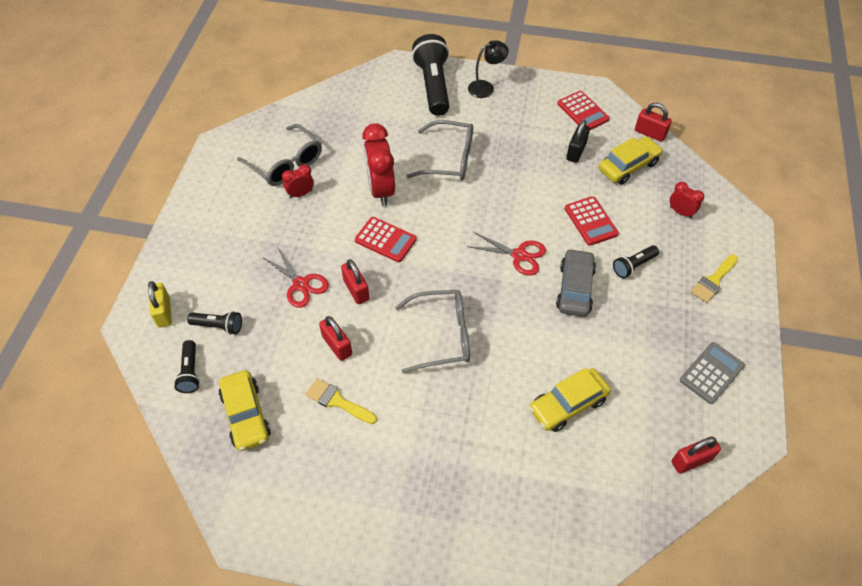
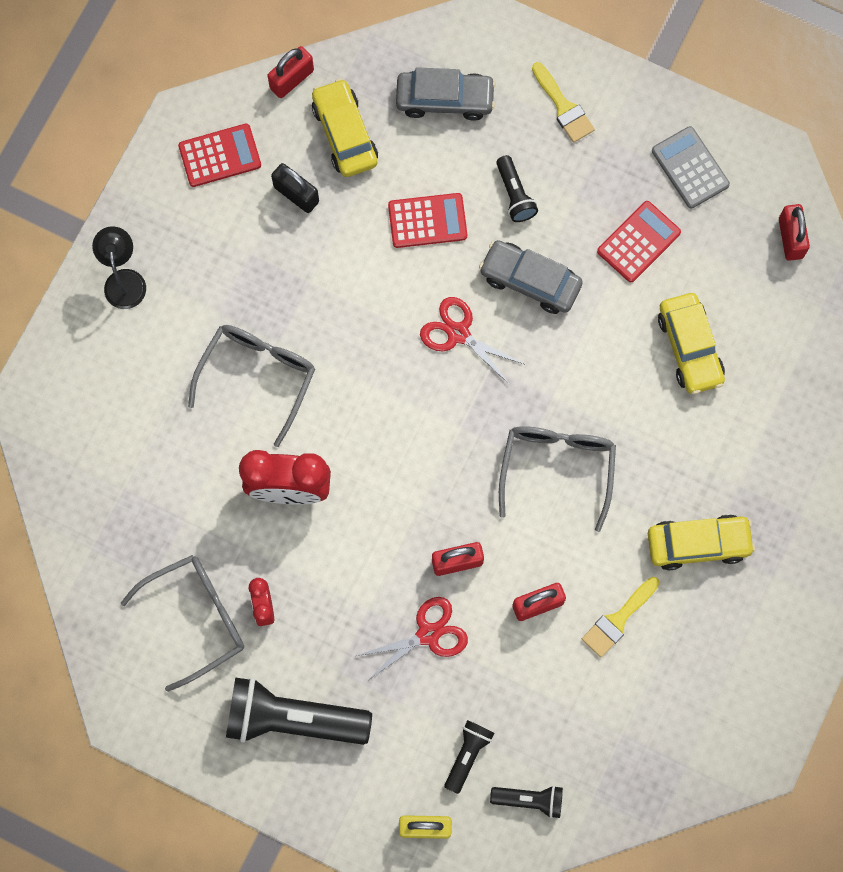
camera: 75 degrees left, 20 degrees up
(246, 415) = (609, 736): yellow car -> yellow car (698, 544)
(385, 240) = (383, 504): red calculator -> red calculator (638, 242)
(433, 86) = (95, 358): black flashlight -> black flashlight (293, 718)
(519, 255) = (458, 333): red scissors -> red scissors turned 90 degrees counterclockwise
(680, 212) = (445, 99): red clock -> grey car

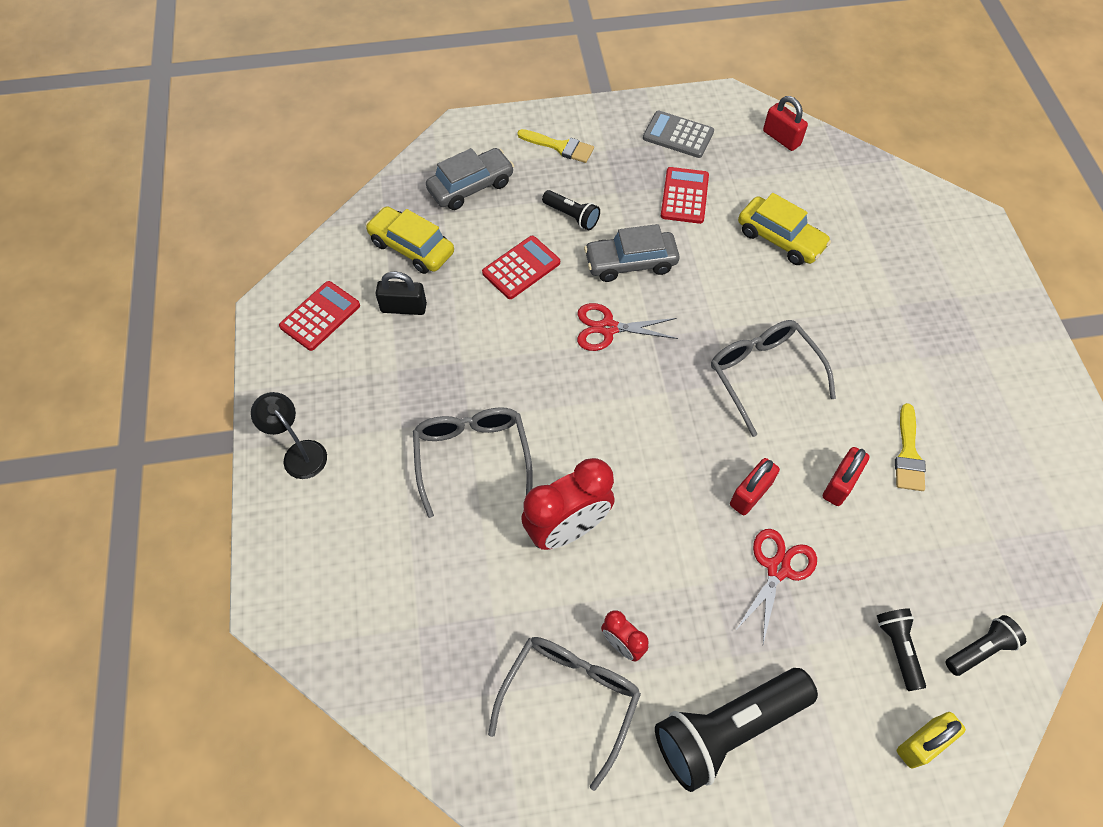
camera: 35 degrees left, 15 degrees down
(292, 79) = (342, 235): red padlock -> none
(698, 544) = (910, 361): yellow car -> none

